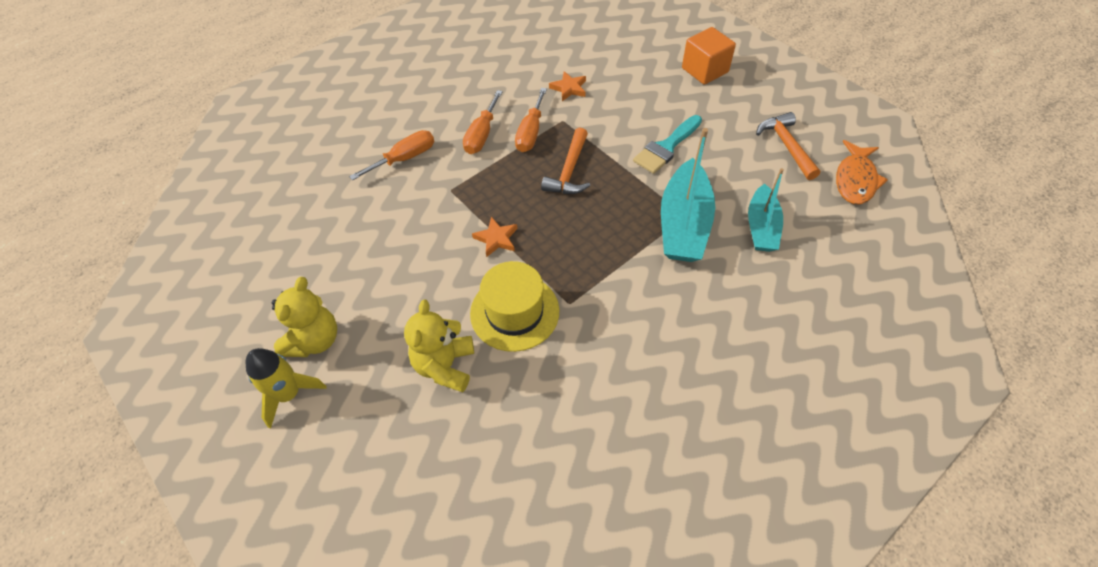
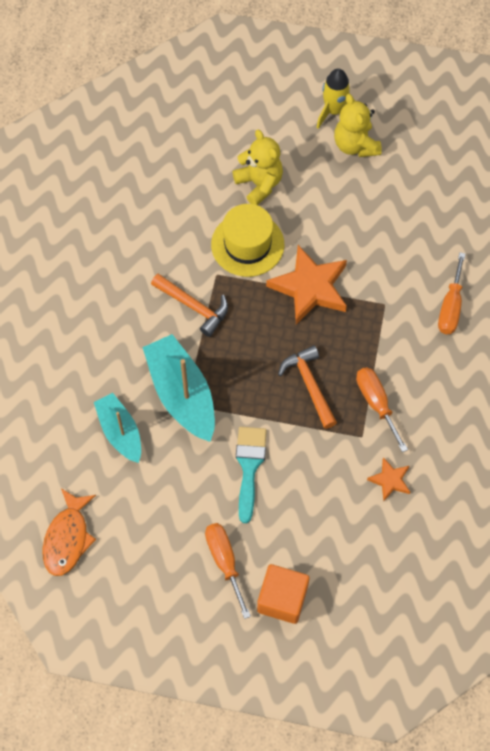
camera: 140 degrees right, 10 degrees up
(482, 135) = (414, 373): orange screwdriver -> orange screwdriver (224, 561)
(496, 239) = (310, 288): orange star -> orange star, size x2.01
(786, 145) = (147, 541): orange hammer -> orange hammer (194, 307)
(855, 180) = (67, 538): orange fish -> orange fish turned 150 degrees counterclockwise

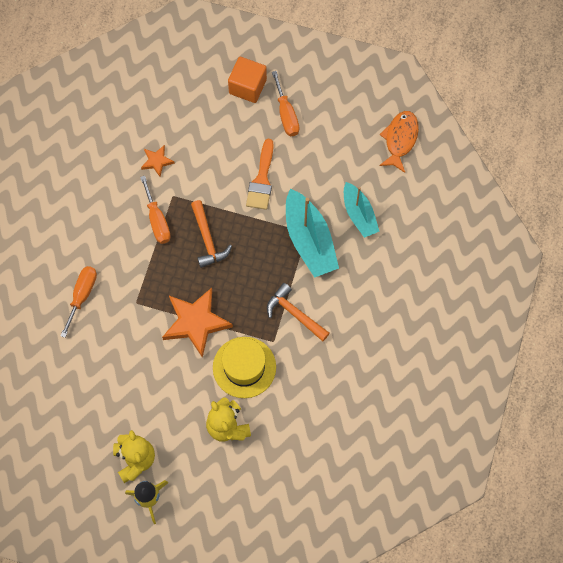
camera: 175 degrees left, 5 degrees up
(249, 466) = (262, 180): turquoise brush -> orange brush

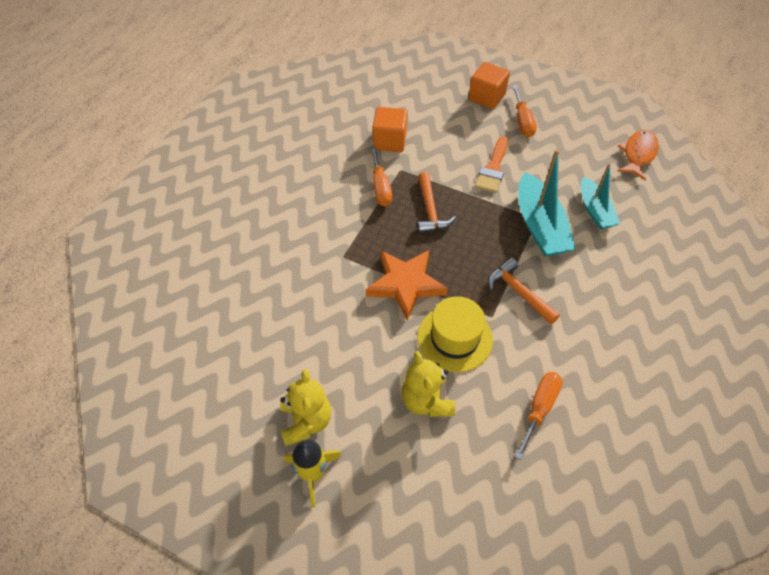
camera: 10 degrees right, 15 degrees down
(82, 295) = (287, 241): orange screwdriver -> orange screwdriver (539, 408)
(157, 161) = (389, 141): orange star -> orange cube

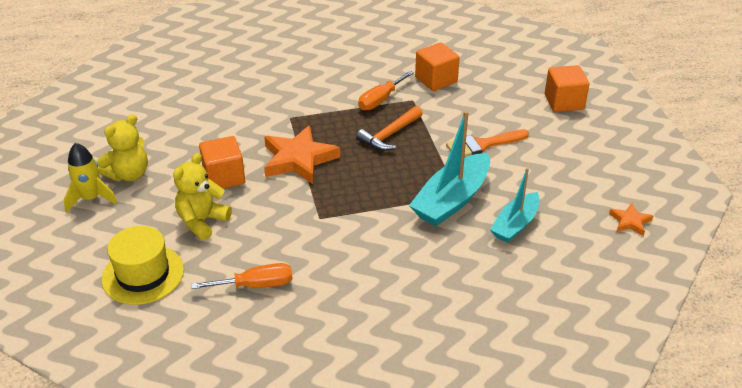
camera: 50 degrees right, 15 degrees down
(380, 350) = (224, 177): none -> orange cube
(454, 338) = (275, 208): yellow hat -> yellow hat (143, 274)
(518, 292) = (362, 221): orange hammer -> none
(522, 121) = (565, 134): orange screwdriver -> none
(638, 154) = (630, 221): orange fish -> orange star

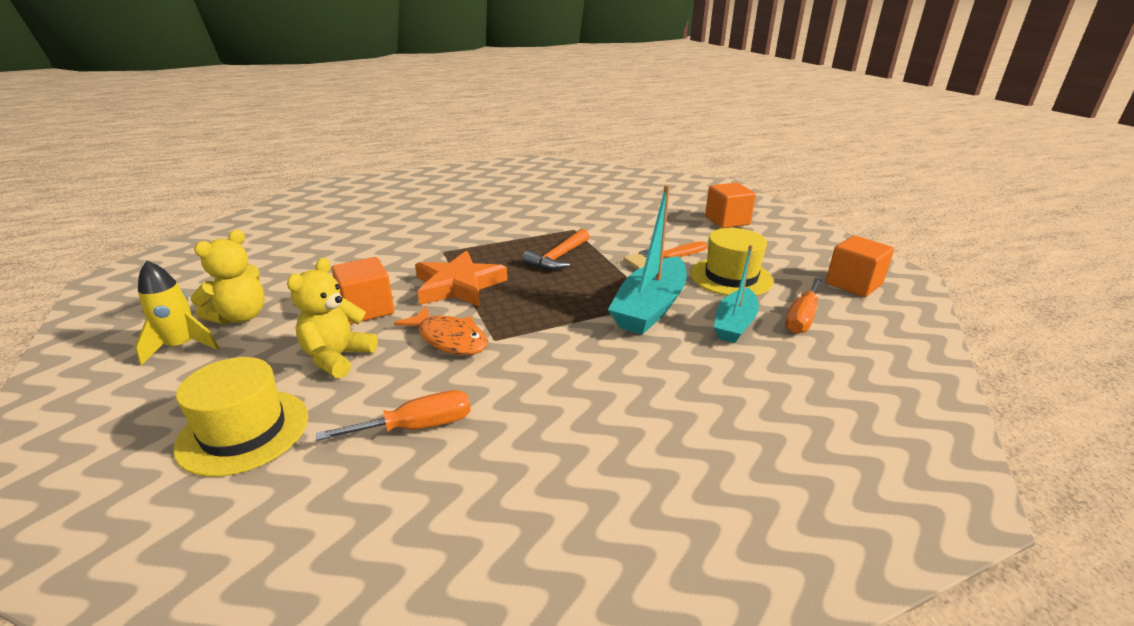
camera: 10 degrees left, 10 degrees down
(285, 214) = (449, 339): none -> orange fish
(380, 100) = (540, 231): orange screwdriver -> orange screwdriver (801, 318)
(436, 80) = (592, 213): orange cube -> orange cube (853, 284)
(535, 174) = (731, 277): none -> yellow hat
(630, 221) = (859, 310): orange star -> none

